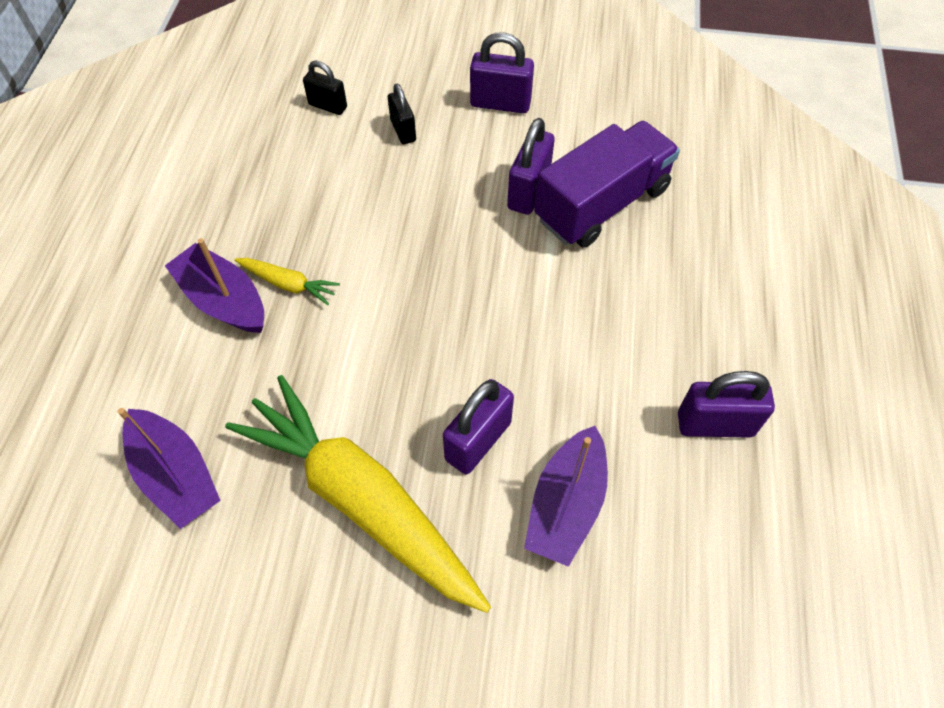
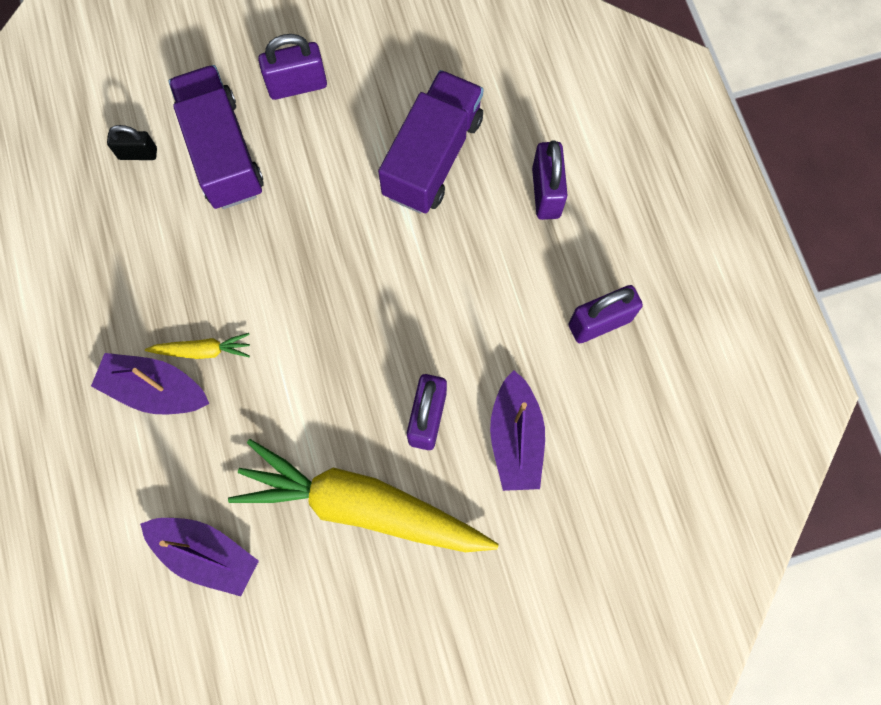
camera: 25 degrees left, 15 degrees up
(403, 130) = (222, 152): black padlock -> purple truck
(528, 191) = (364, 169): purple padlock -> purple padlock (546, 192)

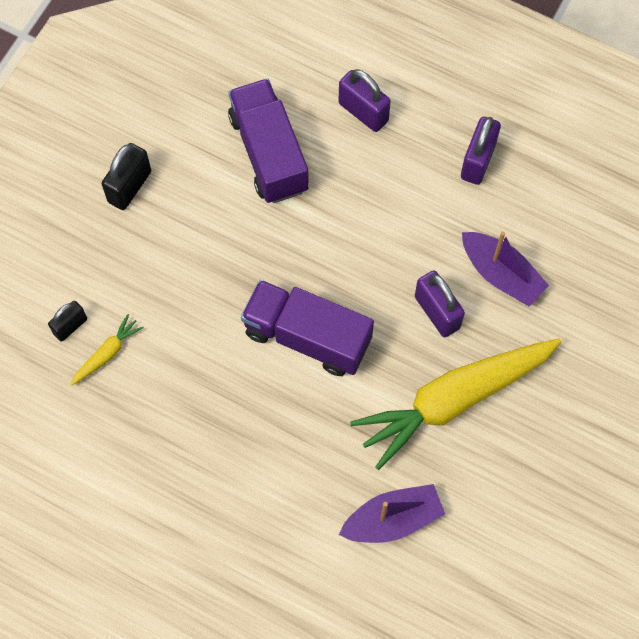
camera: 45 degrees left, 5 degrees down
(155, 390) = (251, 457): purple boat -> none
(202, 350) = (254, 405): yellow carrot -> yellow carrot (107, 354)
(222, 152) = (127, 273): purple truck -> purple truck (307, 336)
(297, 85) = (129, 187): purple padlock -> black padlock

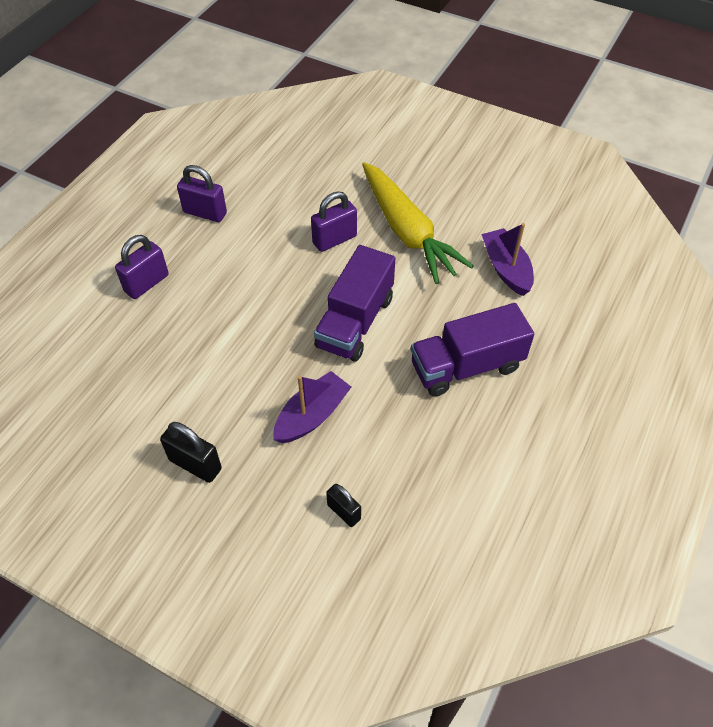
camera: 90 degrees left, 15 degrees down
(107, 354) = (372, 477): yellow carrot -> none
(269, 153) = (176, 350): purple truck -> purple truck (466, 366)
(501, 274) = (304, 202): purple boat -> purple boat (312, 415)

